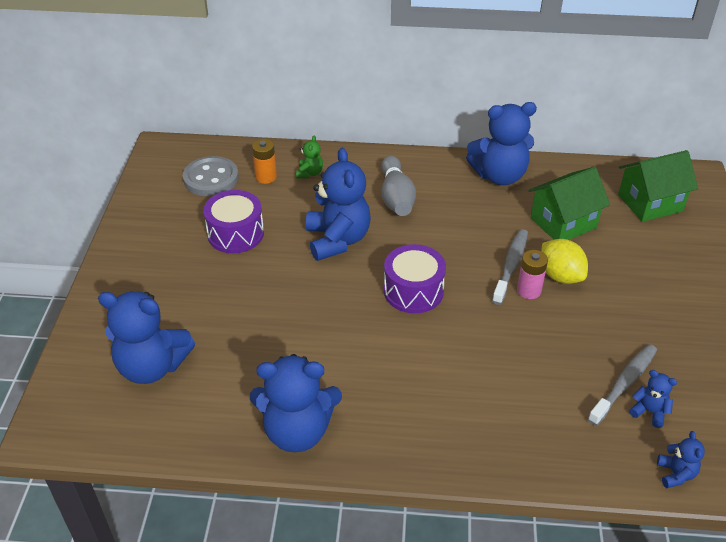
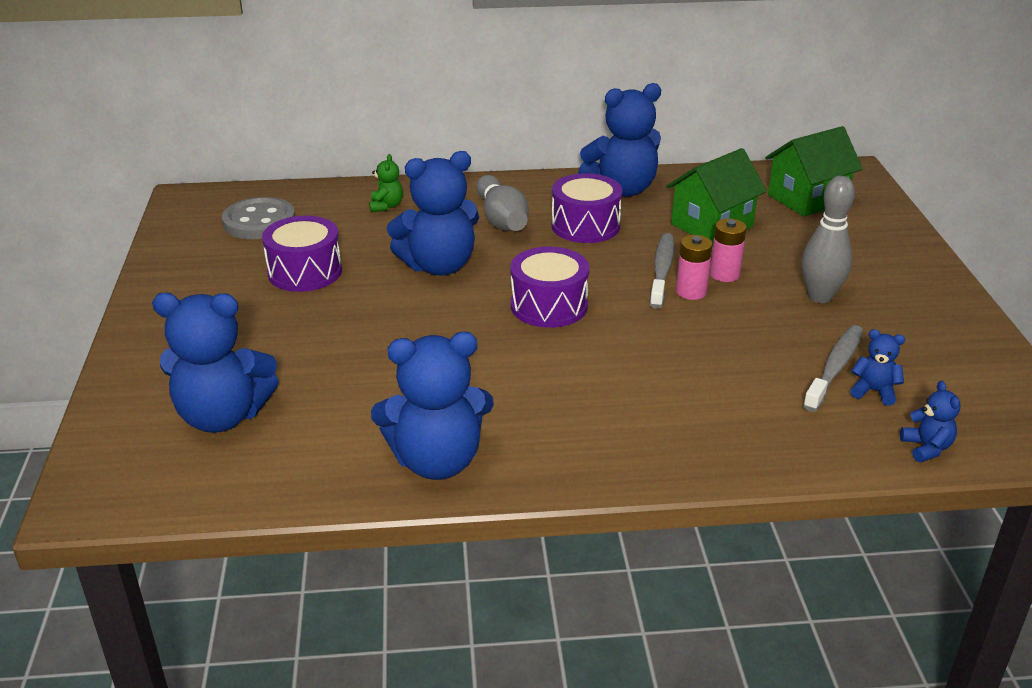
camera: 10 degrees left, 10 degrees down
(266, 177) = (331, 214): orange battery -> none
(337, 240) = (439, 266): blue teddy bear -> blue teddy bear turned 90 degrees clockwise
(461, 211) = (585, 226): none -> purple drum
(560, 276) = (724, 274): yellow lemon -> pink battery
(632, 309) = (820, 297): none -> grey bowling pin

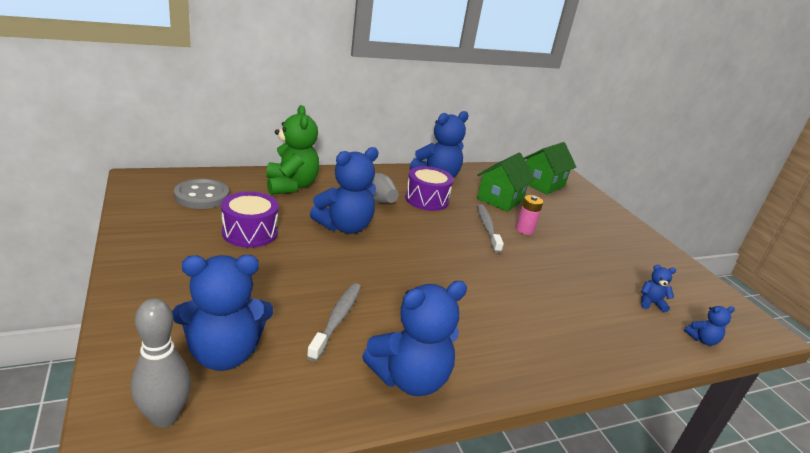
camera: 20 degrees left, 5 degrees down
(386, 206) = (291, 186): green teddy bear -> green teddy bear, size x2.21
(549, 306) = (430, 253): purple drum -> none
(691, 292) = (512, 241): pink battery -> none
(820, 297) = (584, 243): grey bowling pin -> grey bowling pin (164, 417)
(835, 368) = (620, 289): grey toothbrush -> grey toothbrush (337, 319)
(926, 448) = (702, 340): blue teddy bear -> blue teddy bear turned 105 degrees clockwise

